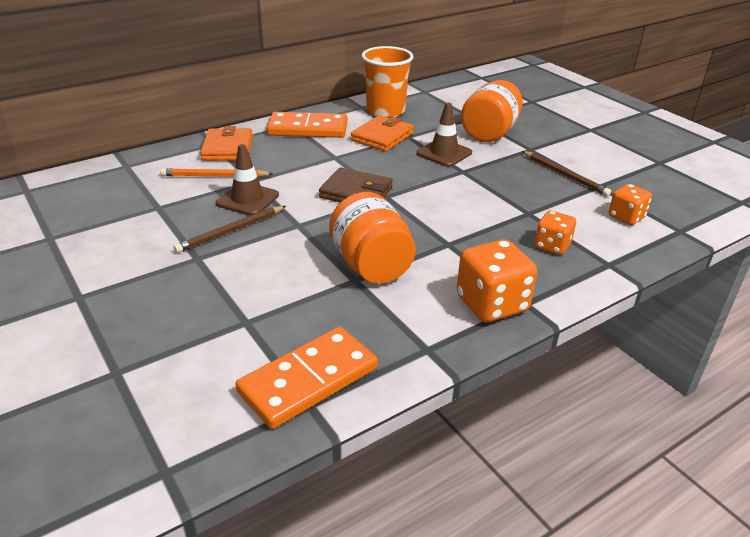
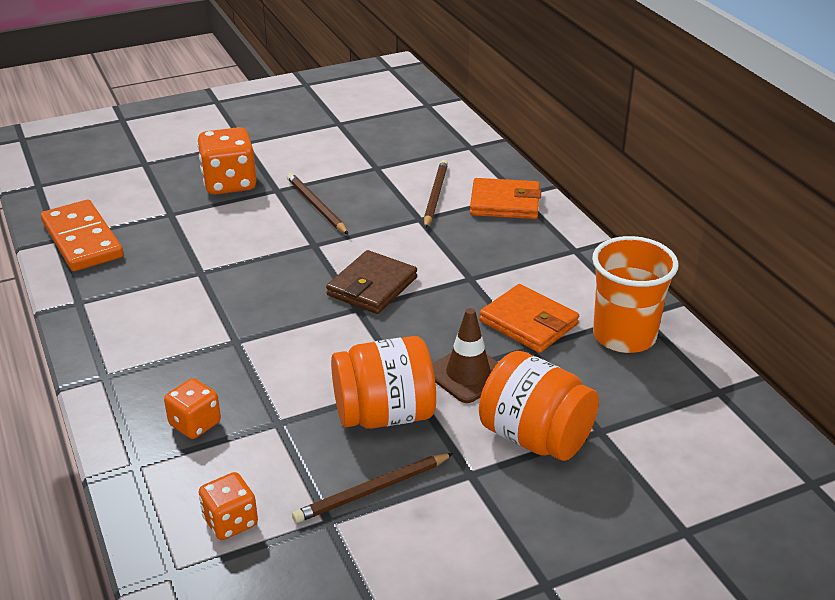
camera: 100 degrees right, 0 degrees up
(214, 176) = (435, 196): orange pencil -> brown pencil
(247, 199) = (377, 215): brown traffic cone -> none
(308, 129) = (559, 261): orange domino -> none
(371, 265) = (219, 284): orange jar -> orange jar (384, 415)
(492, 304) = (116, 352): orange dice -> orange dice (229, 183)

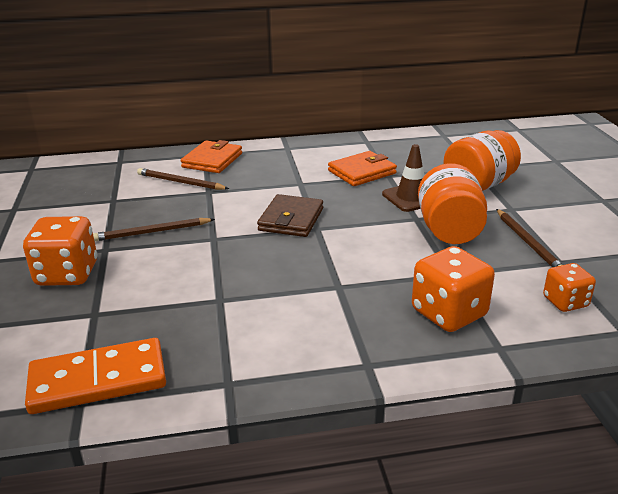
camera: 75 degrees left, 5 degrees down
(195, 424) = (448, 313): orange dice -> orange dice, size x1.65
(372, 286) = (291, 219): brown wallet -> brown wallet turned 60 degrees clockwise
(624, 336) = (386, 149): orange cup -> none

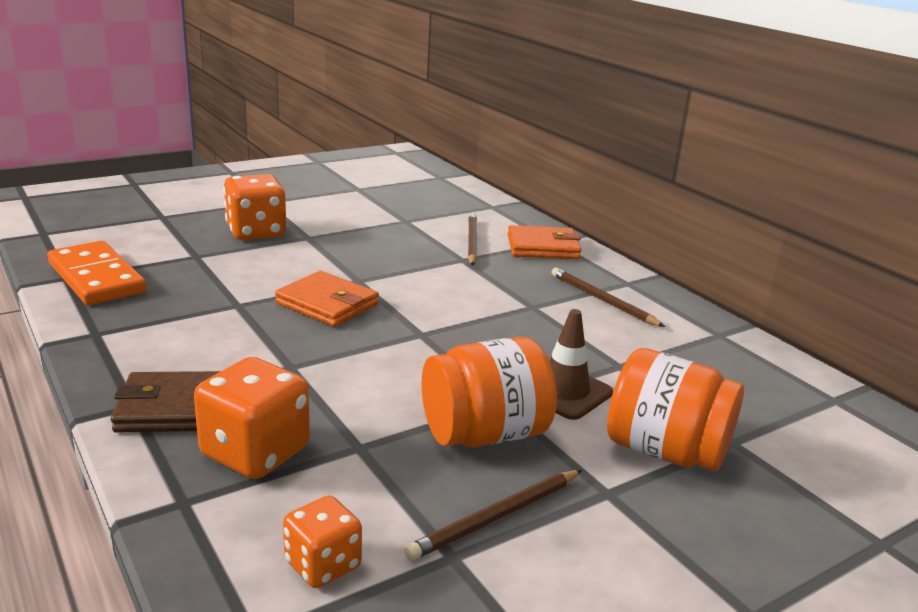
camera: 65 degrees right, 5 degrees down
(152, 232) = (352, 250): brown pencil -> brown pencil (602, 300)
(291, 219) = (431, 315): brown wallet -> brown wallet (174, 408)
(362, 172) = (609, 343): orange wallet -> orange wallet (327, 304)

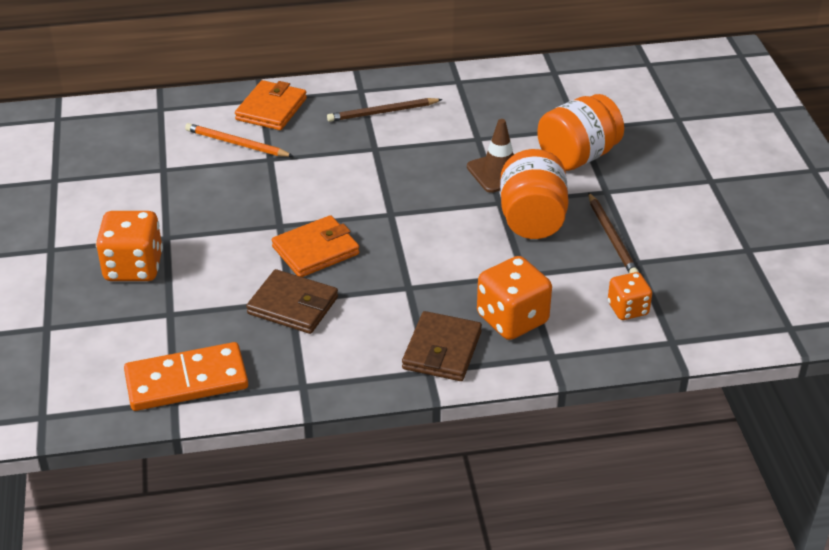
camera: 65 degrees left, 15 degrees up
(228, 307) = (293, 306): none -> brown wallet
(471, 242) = (236, 144): brown pencil -> orange pencil

